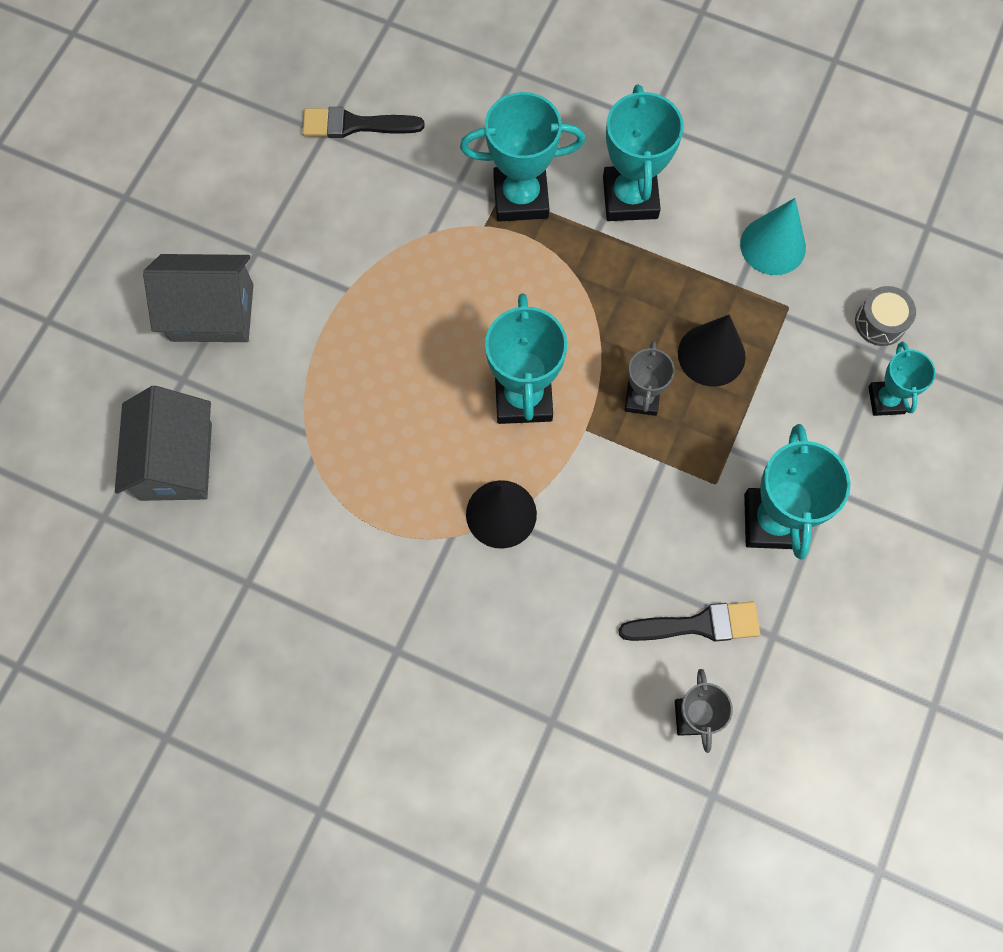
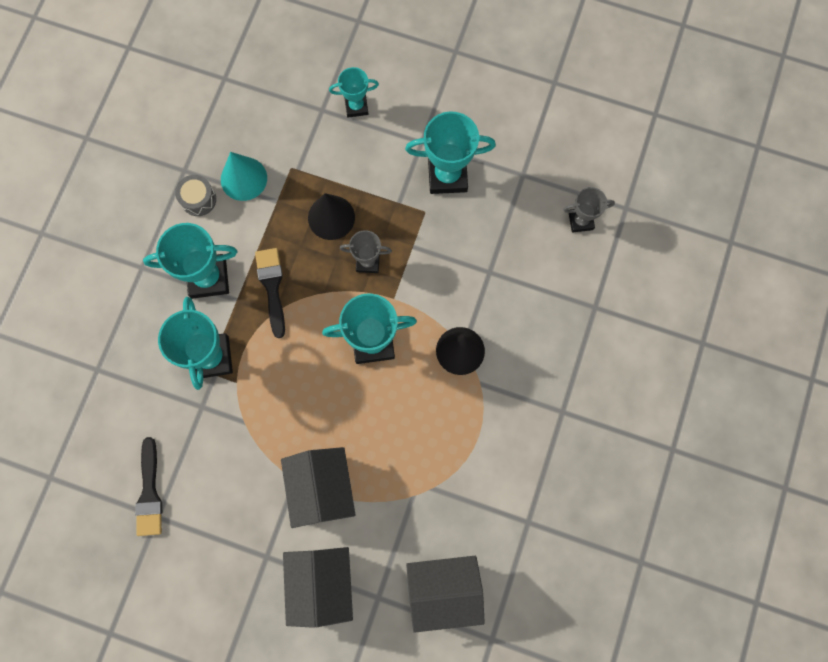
camera: 95 degrees left, 5 degrees up
(332, 320) = (321, 488): none -> grey house
(697, 625) = (521, 220): black brush -> black brush (272, 287)
(880, 322) = (299, 109): grey drum -> grey drum (198, 199)

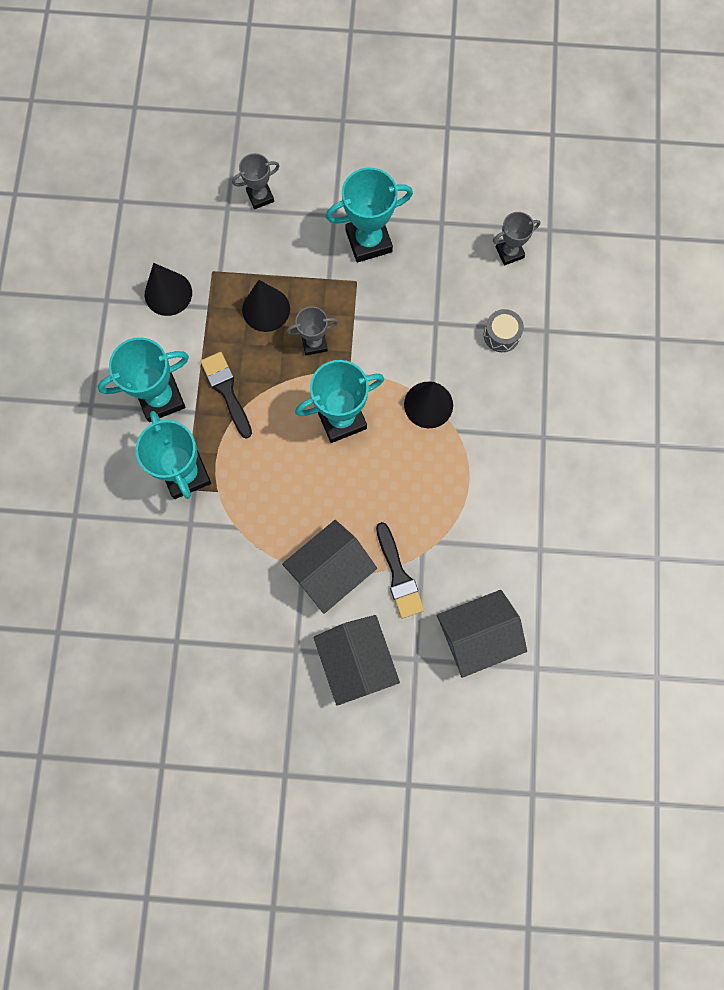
camera: 15 degrees left, 0 degrees up
(149, 492) = (161, 620): black brush -> black brush (398, 575)
(198, 199) = (128, 324): grey drum -> grey drum (501, 335)
(243, 178) = (168, 293): turquoise cone -> black cone
(321, 488) = (330, 570): grey house -> grey house turned 75 degrees clockwise
(356, 106) = (260, 196): turquoise trophy -> grey trophy

